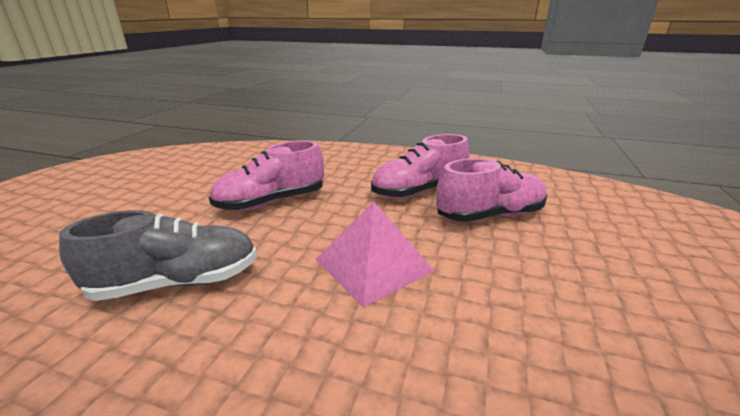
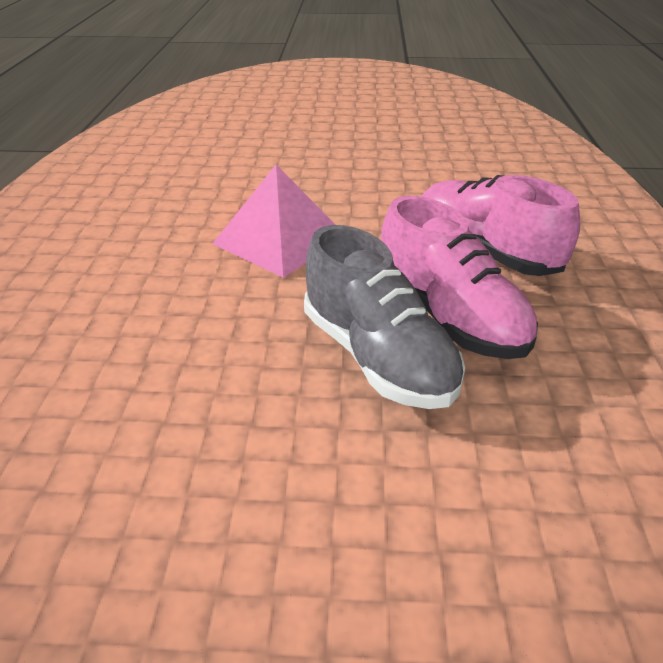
camera: 75 degrees right, 10 degrees up
(178, 282) = (224, 161): grey shoe -> grey shoe (377, 357)
(271, 202) = (377, 164): pink shoe -> none

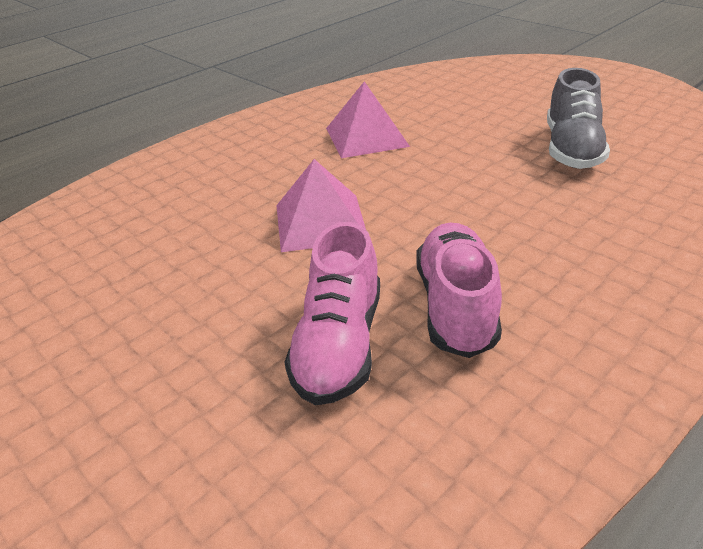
camera: 45 degrees right, 0 degrees up
(210, 161) = (366, 137): none -> pink pyramid
(377, 357) = (249, 344): grey shoe -> grey shoe (571, 149)

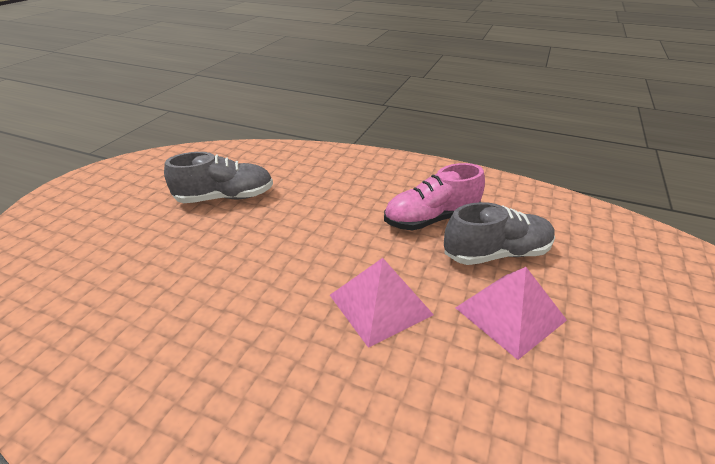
camera: 115 degrees left, 0 degrees up
(339, 344) = (496, 253): pink shoe -> grey shoe
(366, 137) = (205, 321): pink pyramid -> pink pyramid (510, 313)

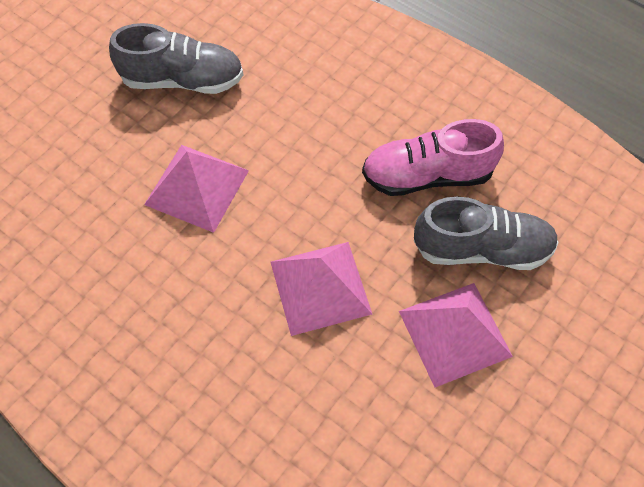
camera: 15 degrees right, 25 degrees up
(250, 257) = (197, 187): none -> pink pyramid

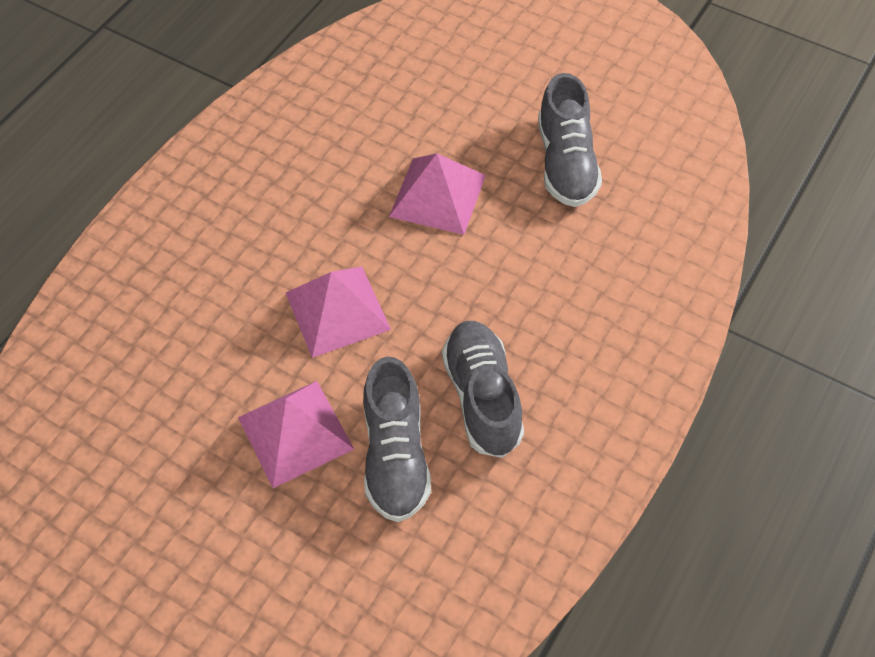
camera: 85 degrees right, 5 degrees down
(427, 175) = (482, 397): pink shoe -> grey shoe

